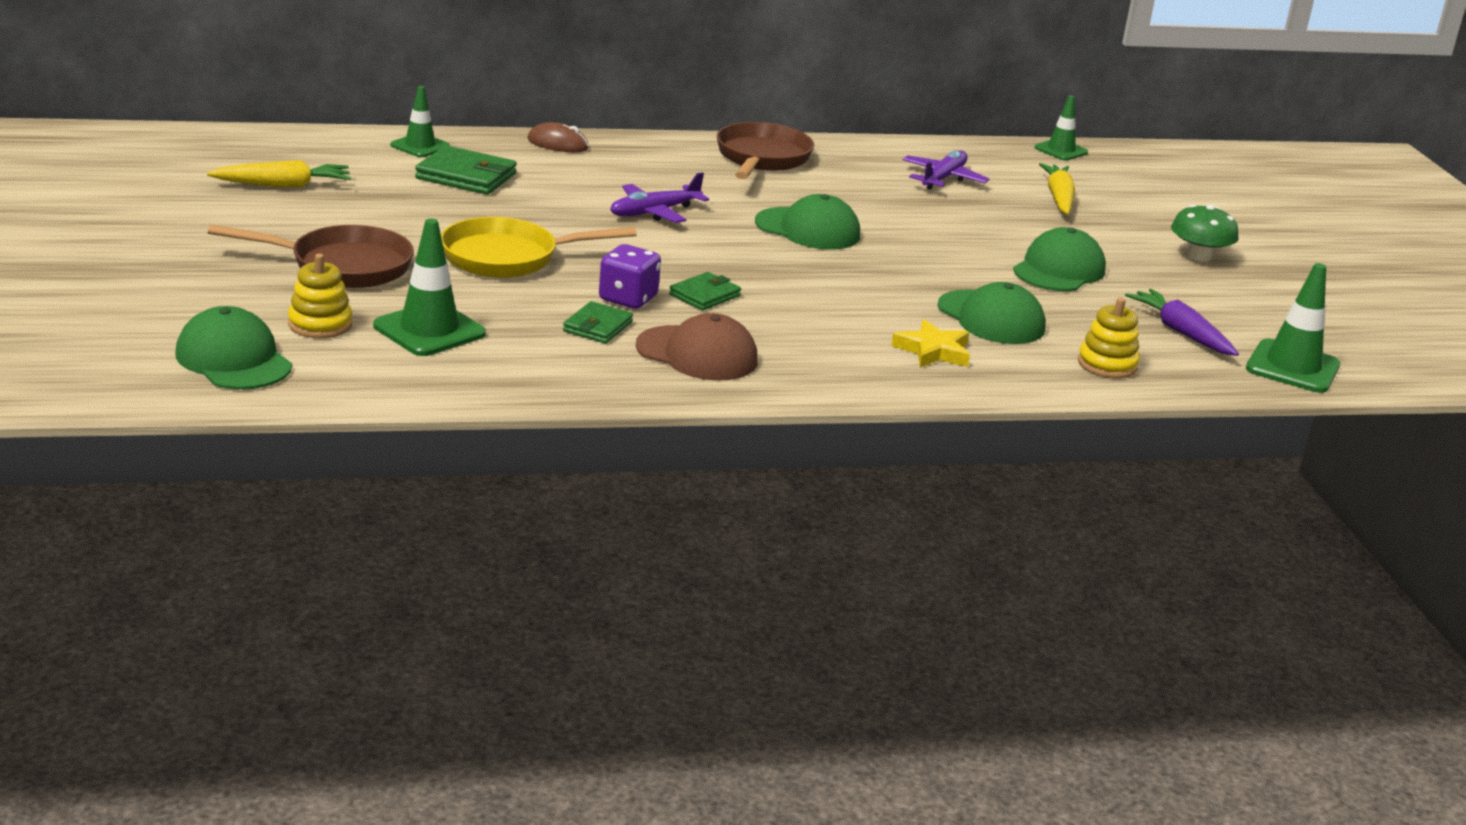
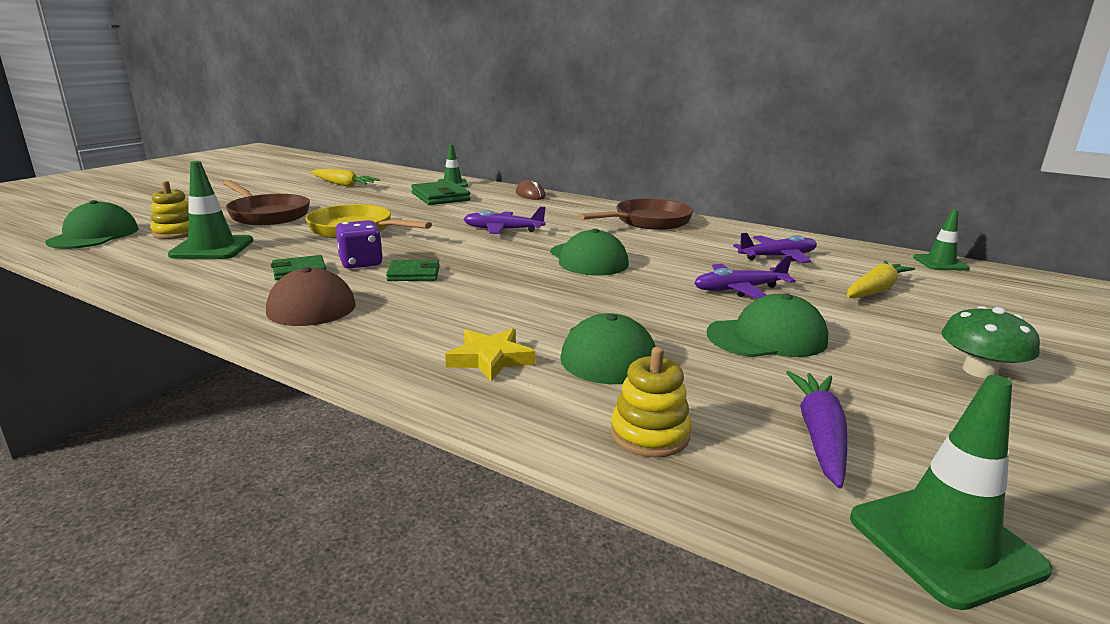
camera: 45 degrees right, 5 degrees down
(974, 228) = (739, 289): none -> purple plane

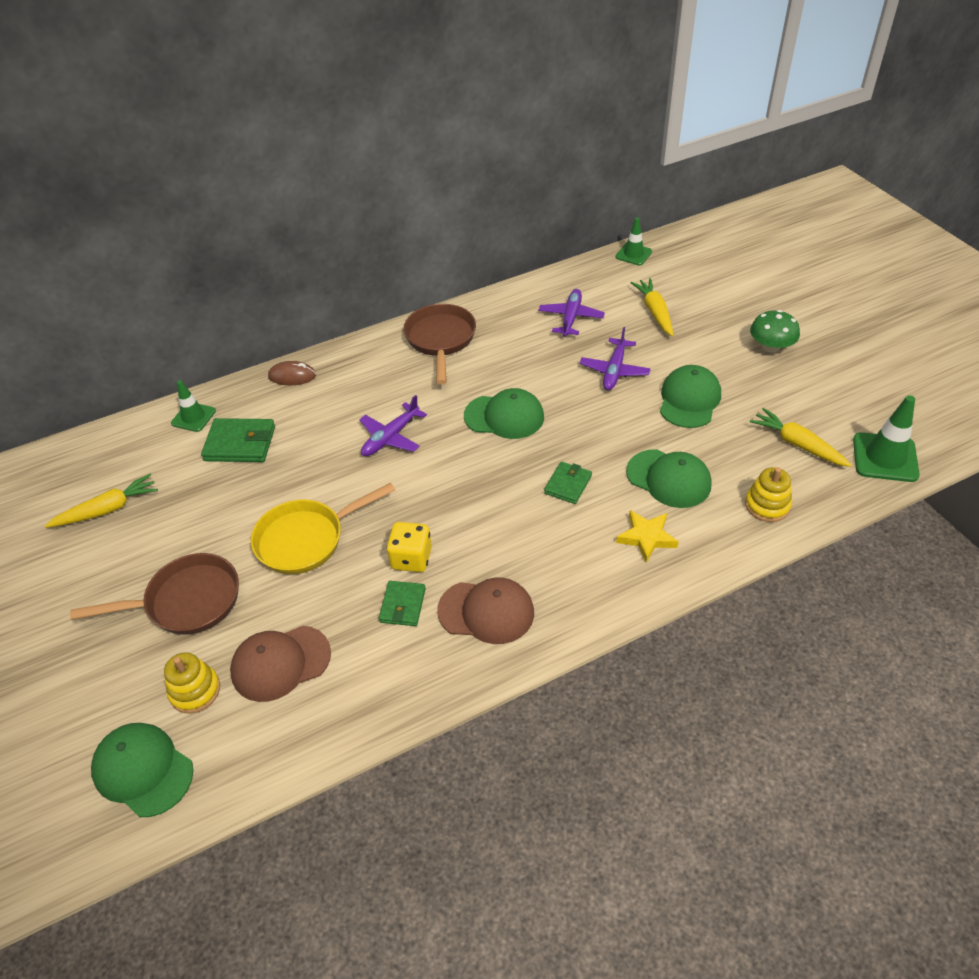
camera: 55 degrees left, 25 degrees up
(212, 248) = (280, 663): green traffic cone -> brown cap
(361, 263) = (411, 558): purple dice -> yellow dice
(414, 274) = (464, 531): green wallet -> green wallet (568, 485)
(819, 435) = (798, 444): purple carrot -> yellow carrot

